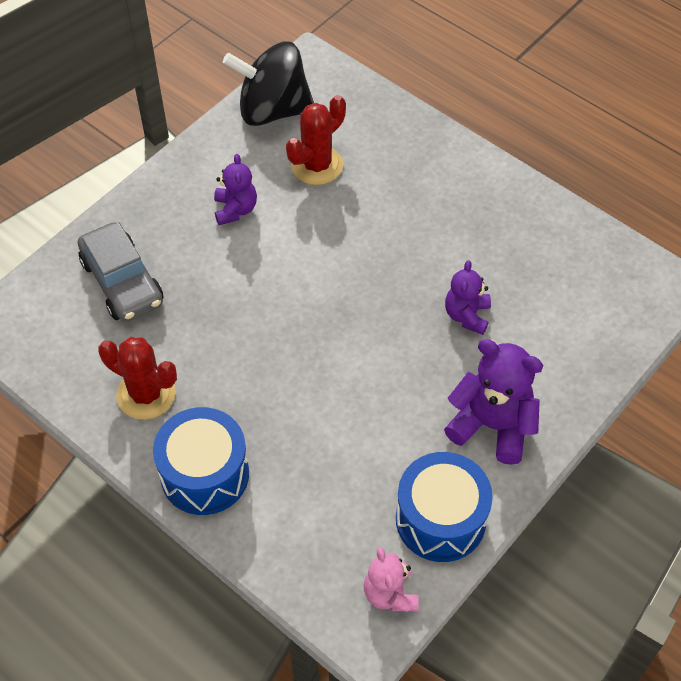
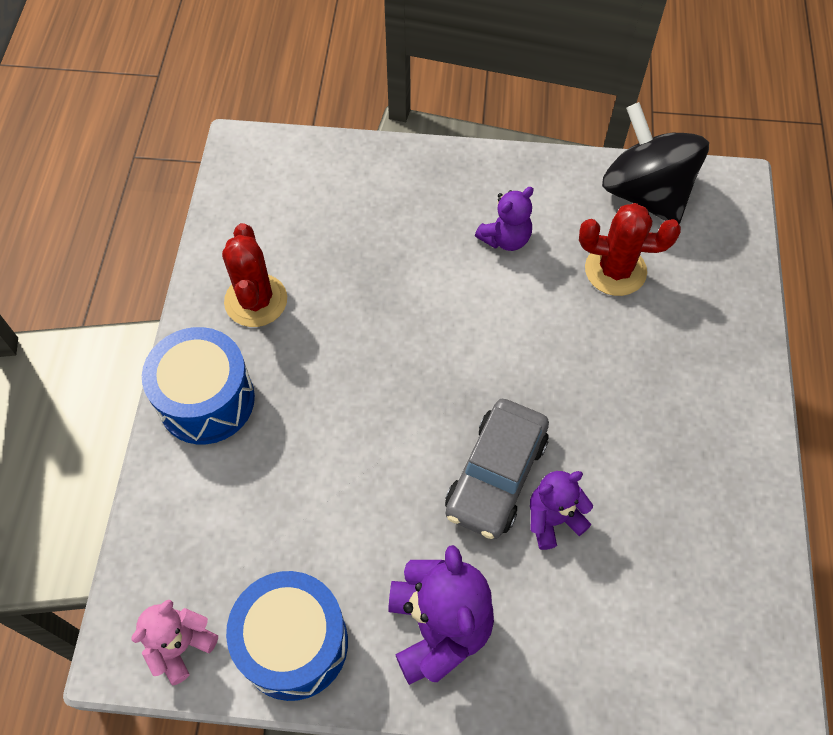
camera: 55 degrees right, 5 degrees up
(122, 282) = (356, 207): grey car -> grey car (496, 475)

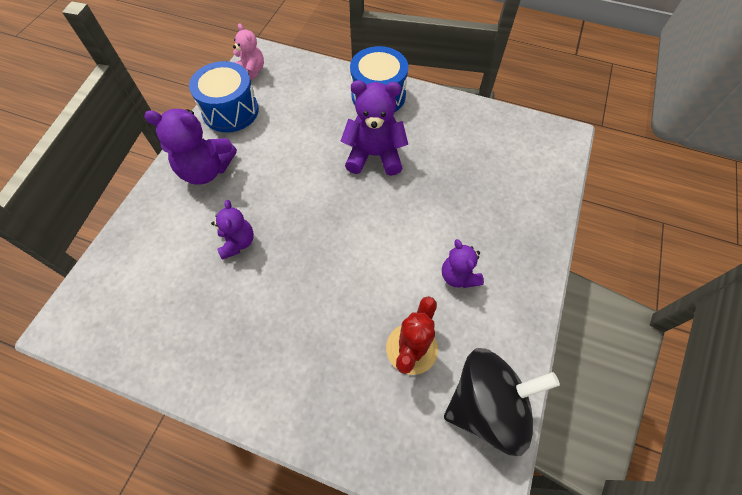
camera: 105 degrees right, 0 degrees up
(256, 300) = (439, 125): red cactus -> none
(339, 375) = (374, 155): none -> purple teddy bear
(496, 475) = (278, 220): grey car -> none

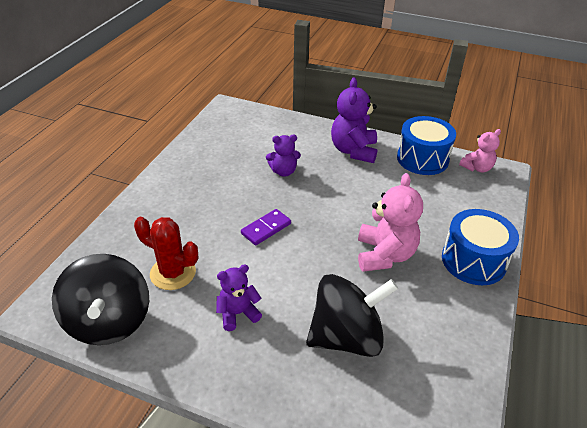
camera: 90 degrees right, 20 degrees down
(339, 257) = (266, 229): none -> purple domino
(374, 155) = (384, 255): purple teddy bear -> pink teddy bear
(471, 189) = (346, 337): none -> black spinning top

